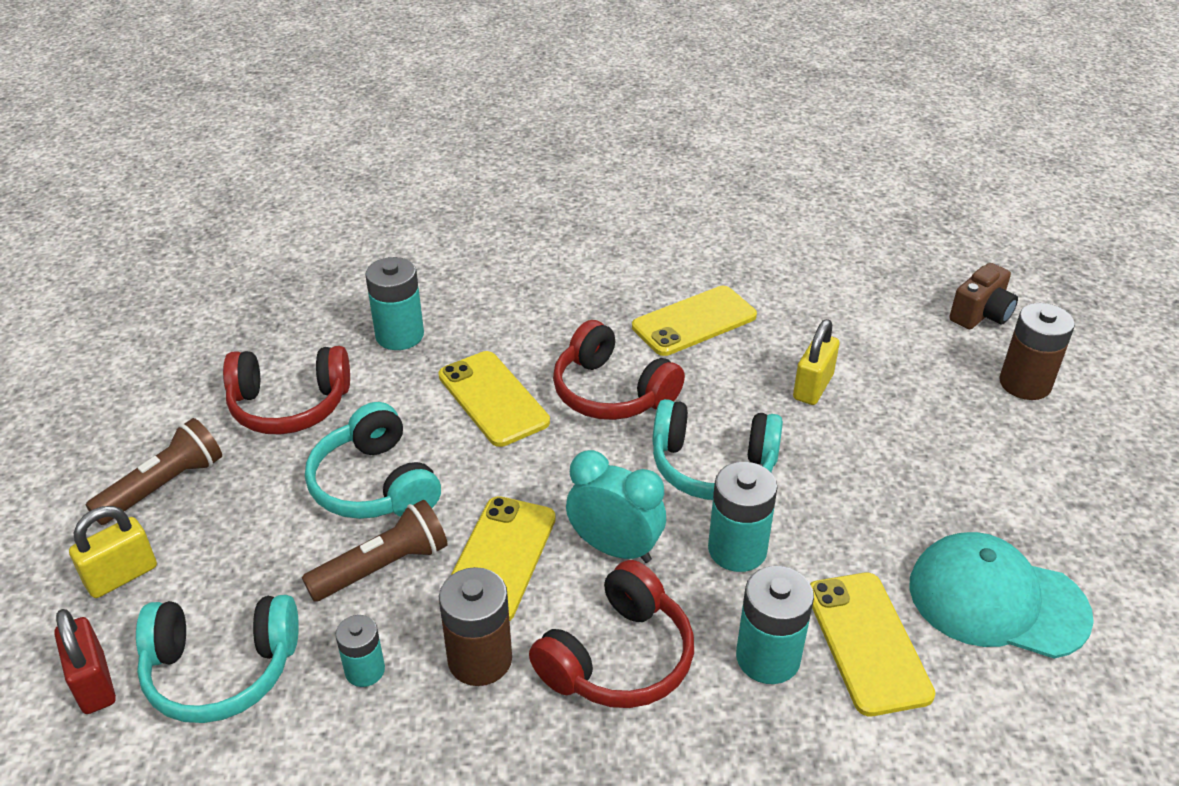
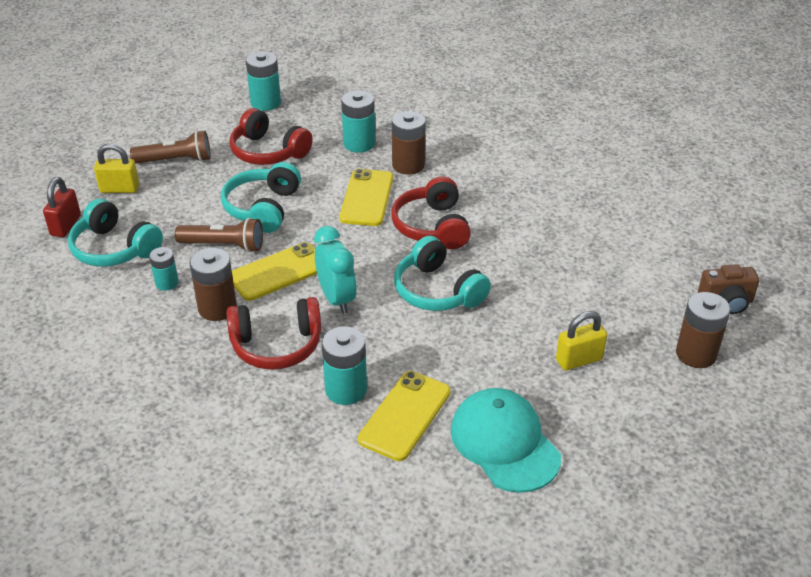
camera: 40 degrees right, 0 degrees up
(493, 332) = (408, 165): none -> brown battery
(694, 321) = (529, 214): yellow phone -> none
(737, 549) = (396, 335): turquoise battery -> turquoise battery (265, 103)
(812, 387) = (551, 283): yellow padlock -> yellow padlock (579, 360)

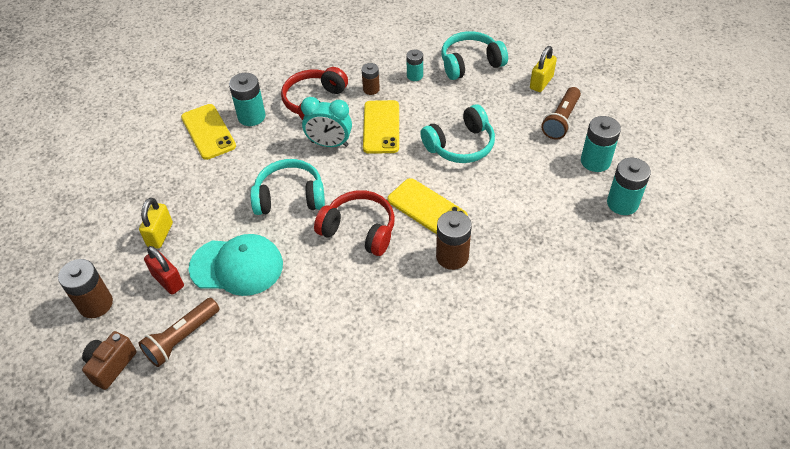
camera: 125 degrees right, 10 degrees up
(65, 225) = (514, 49): red padlock -> red padlock (168, 281)
(217, 308) = (371, 89): brown battery -> brown battery, size x0.61
(224, 246) = (432, 111): brown flashlight -> brown flashlight (182, 338)
(263, 208) = (460, 145): turquoise headphones -> turquoise headphones turned 105 degrees clockwise
(268, 152) = (537, 175): red headphones -> none
(359, 144) = (509, 238): turquoise battery -> turquoise battery (595, 161)
(504, 443) = (146, 163): turquoise cap -> turquoise cap (237, 266)

